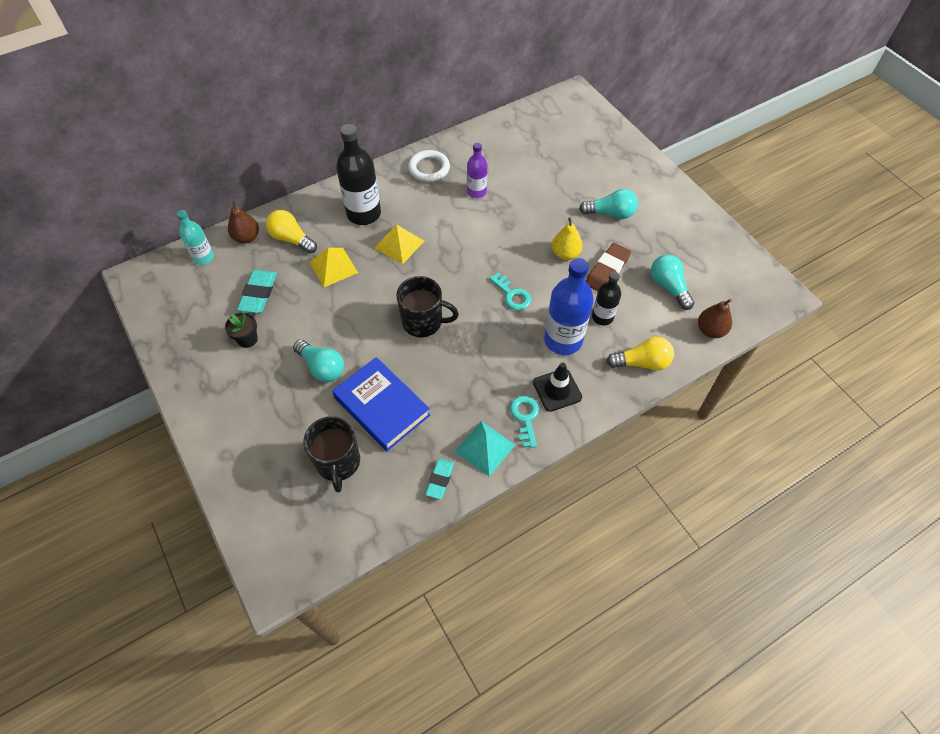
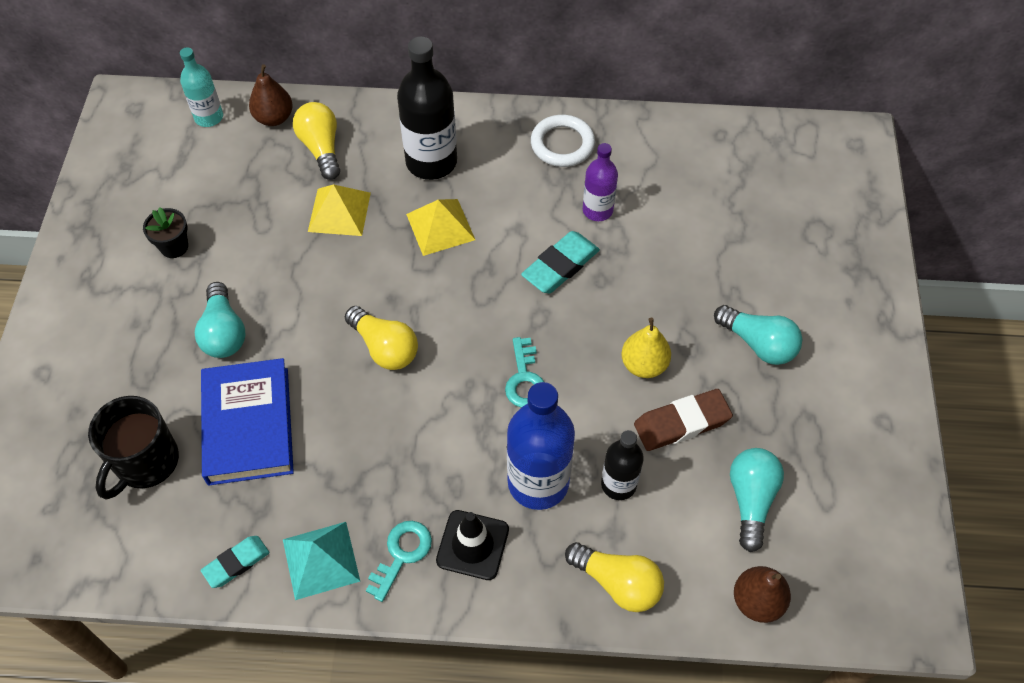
camera: 35 degrees right, 0 degrees up
(258, 294) = (230, 197): turquoise eraser -> turquoise eraser (560, 266)
(423, 322) = (385, 348): black mug -> yellow light bulb

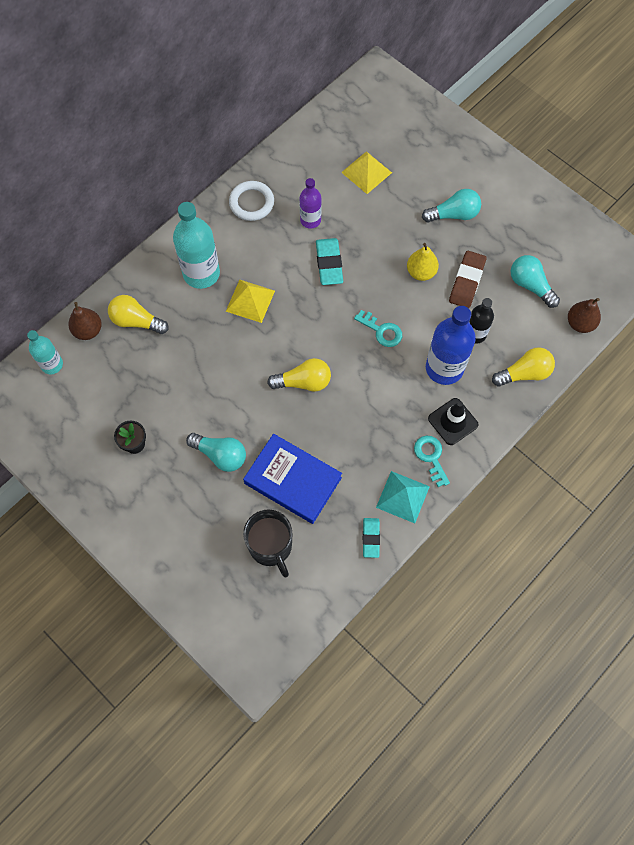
camera: 50 degrees left, 10 degrees up
(339, 212) = (191, 343): yellow pyramid -> yellow pyramid (366, 172)
(431, 162) = (201, 273): black bottle -> turquoise bottle

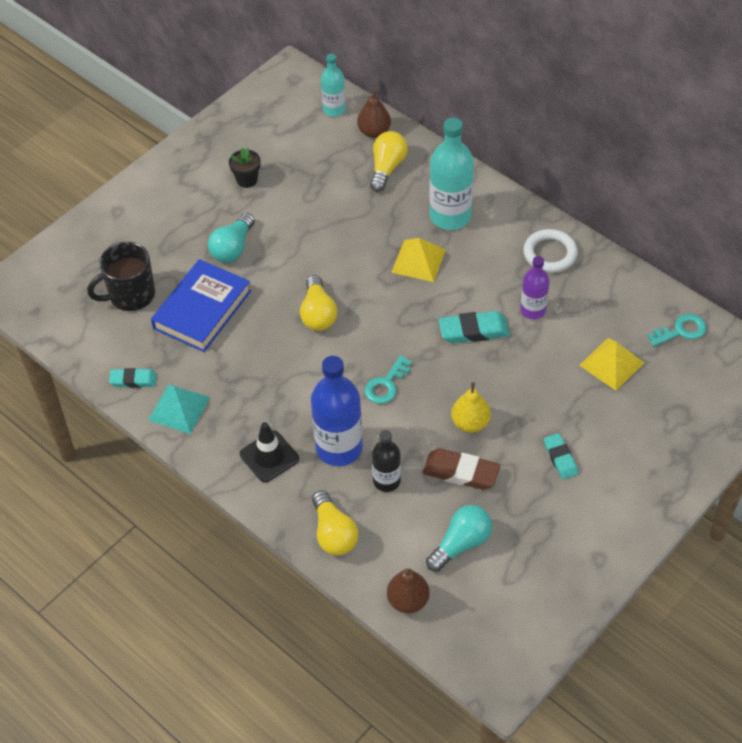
camera: 90 degrees right, 15 degrees down
(431, 457) = (225, 435): turquoise key -> turquoise key (681, 330)
(453, 214) = (560, 458): turquoise light bulb -> turquoise eraser

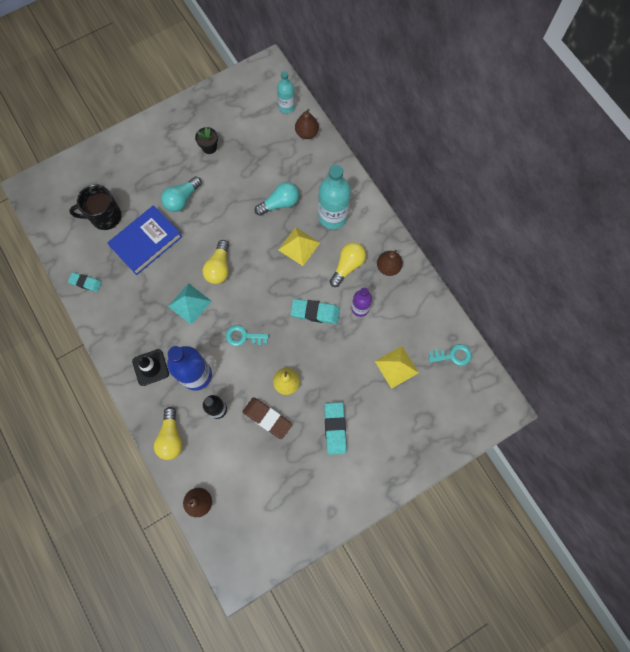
camera: 15 degrees right, 20 degrees up
(179, 408) = (106, 313): turquoise pyramid -> turquoise pyramid (189, 303)
(386, 384) = (243, 336): turquoise key -> turquoise key turned 45 degrees clockwise
(387, 168) = (305, 165): yellow light bulb -> yellow light bulb (347, 266)
(461, 544) = (248, 472): turquoise light bulb -> turquoise light bulb (280, 203)
(550, 254) = (388, 267): white ring -> brown pear
(560, 458) = (335, 428): turquoise eraser -> turquoise eraser, size x1.54

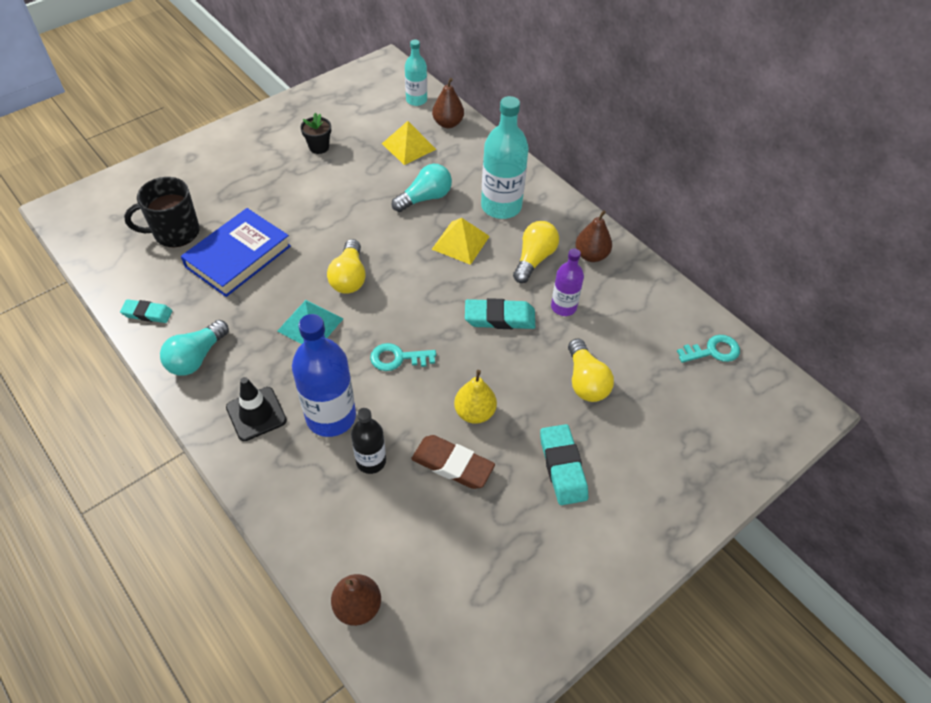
camera: 10 degrees left, 20 degrees down
(171, 437) = (298, 511): yellow light bulb -> yellow light bulb (585, 381)
(182, 199) = (286, 204): turquoise light bulb -> turquoise light bulb (196, 357)
(396, 366) = (635, 373): yellow pyramid -> yellow pyramid (409, 146)

